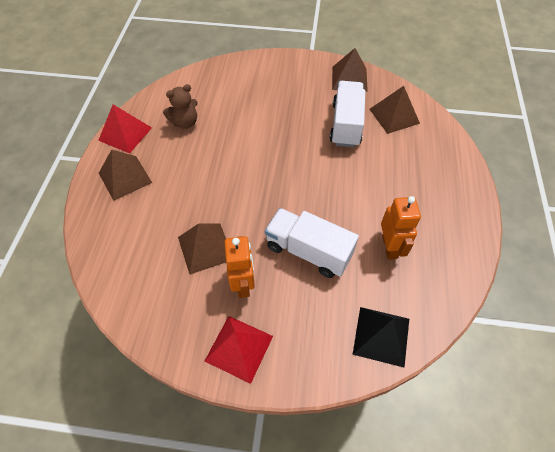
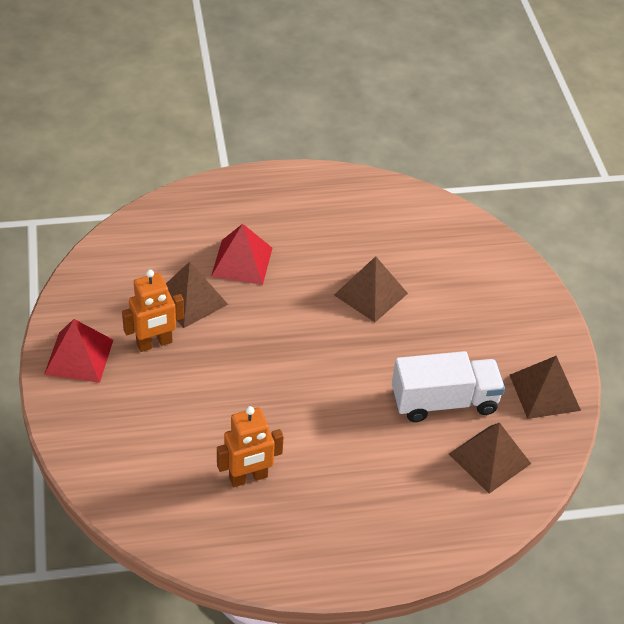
camera: 70 degrees right, 10 degrees down
(125, 134) = (328, 184): red pyramid -> red pyramid (241, 262)
(125, 177) = (262, 204): brown pyramid -> brown pyramid (370, 294)
(185, 122) = (370, 232): brown teddy bear -> none
(308, 251) = (216, 395): white truck -> none
(381, 336) = (123, 482): black pyramid -> none

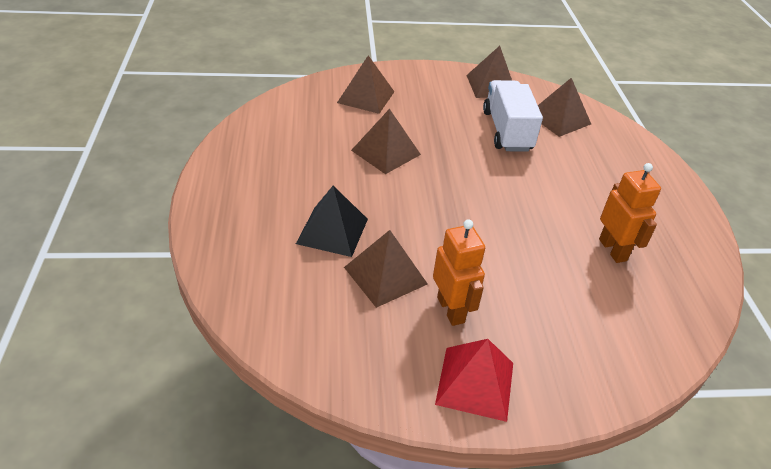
camera: 85 degrees left, 5 degrees down
(241, 262) = (332, 231): red pyramid -> black pyramid
(472, 273) = (366, 97): none -> brown pyramid

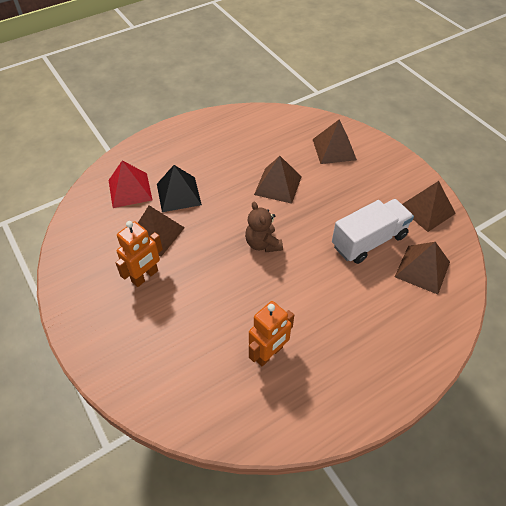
camera: 65 degrees right, 10 degrees up
(464, 196) = (263, 244): none -> brown teddy bear
(475, 383) = (91, 309): red pyramid -> red pyramid (130, 190)

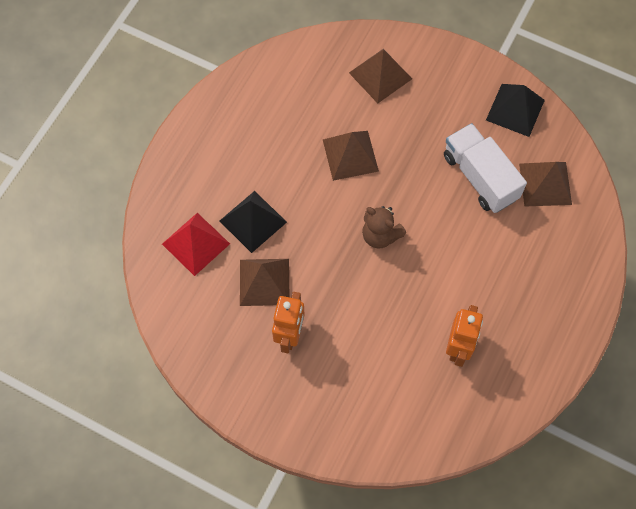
camera: 30 degrees left, 15 degrees up
(369, 241) = (480, 177): white truck -> white truck turned 60 degrees counterclockwise
(426, 210) = (515, 110): brown pyramid -> black pyramid

